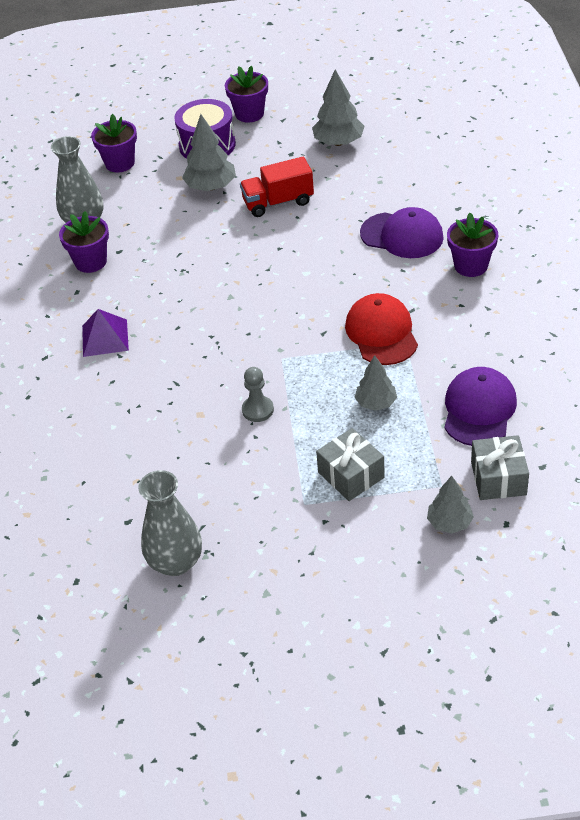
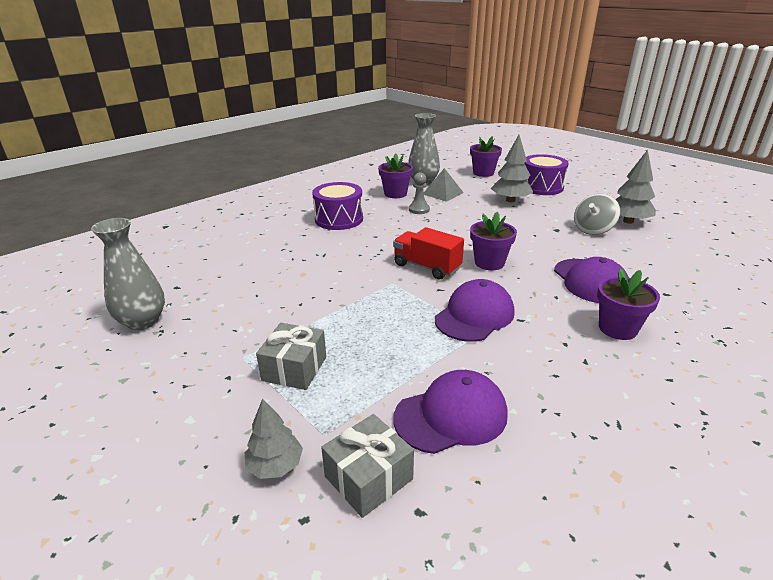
camera: 50 degrees right, 15 degrees down
(105, 337) = (339, 219): purple pyramid -> purple drum
(134, 224) = (442, 193): none -> grey pyramid
(249, 114) = (591, 187): purple flower pot -> purple flower pot (489, 263)
(257, 410) = (328, 294): grey pawn -> grey pawn (419, 209)
(278, 202) = (535, 224): red truck -> red truck (427, 267)
(328, 174) = (593, 230): none -> grey spinning top
(376, 403) = (392, 346): grey tree -> none
(381, 333) = (474, 315): red cap -> purple cap

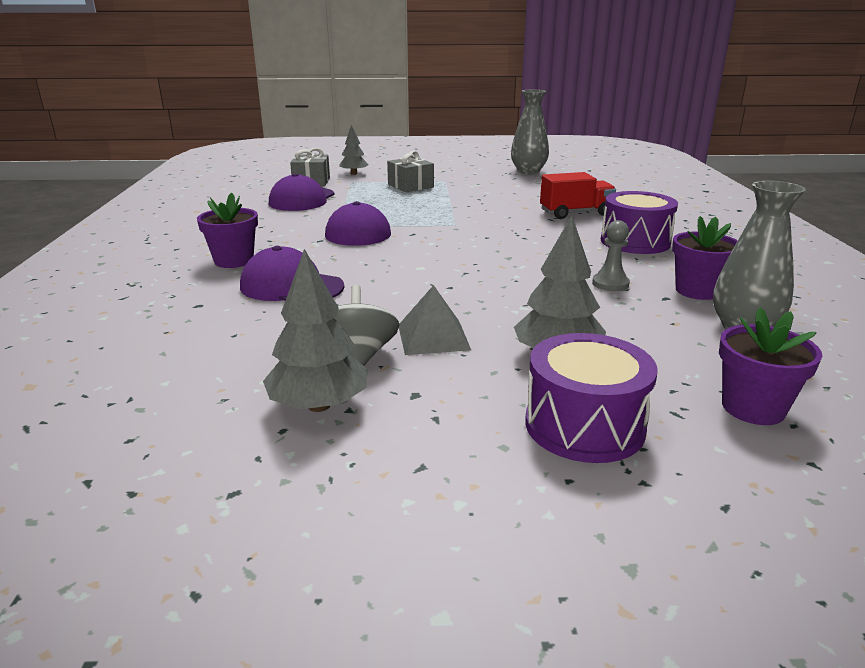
camera: 130 degrees right, 5 degrees down
(427, 267) = (456, 241): red truck -> red truck (575, 213)
(442, 193) = (662, 321): grey pyramid -> grey pyramid (433, 337)
(489, 263) = (412, 264): purple flower pot -> none

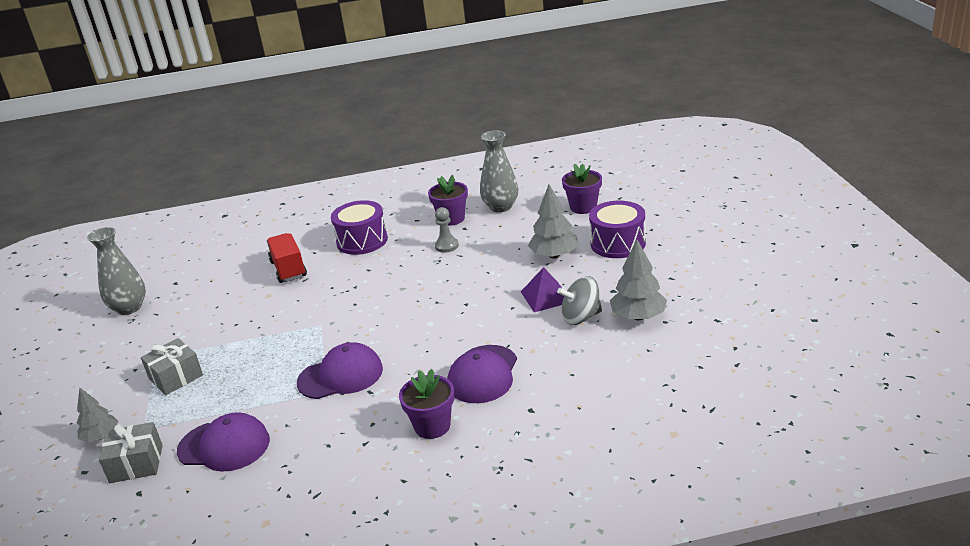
camera: 95 degrees left, 5 degrees up
(433, 337) = (546, 296): grey pyramid -> purple pyramid

